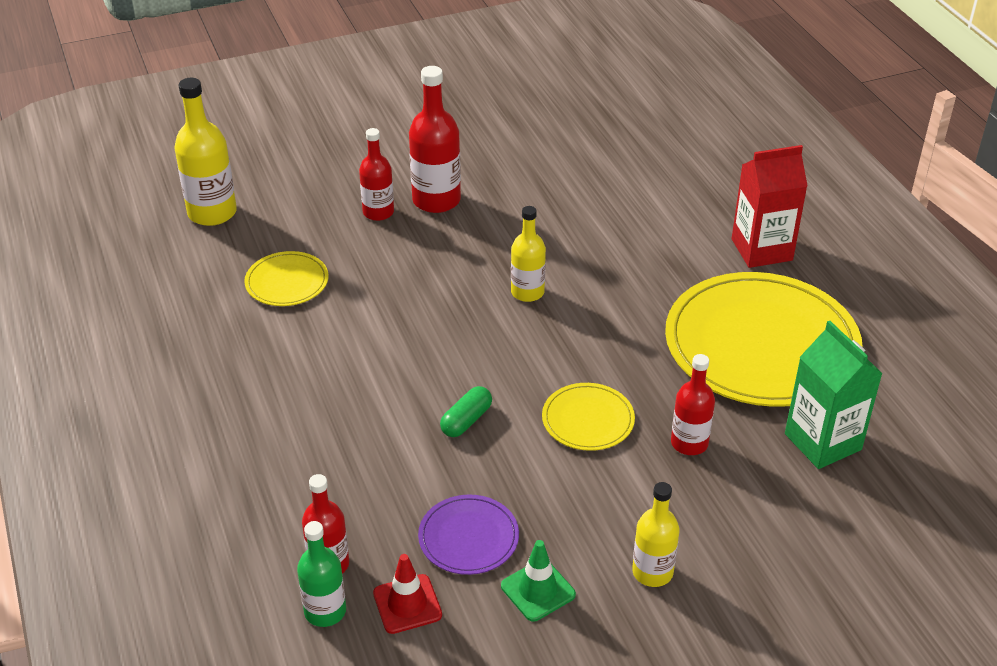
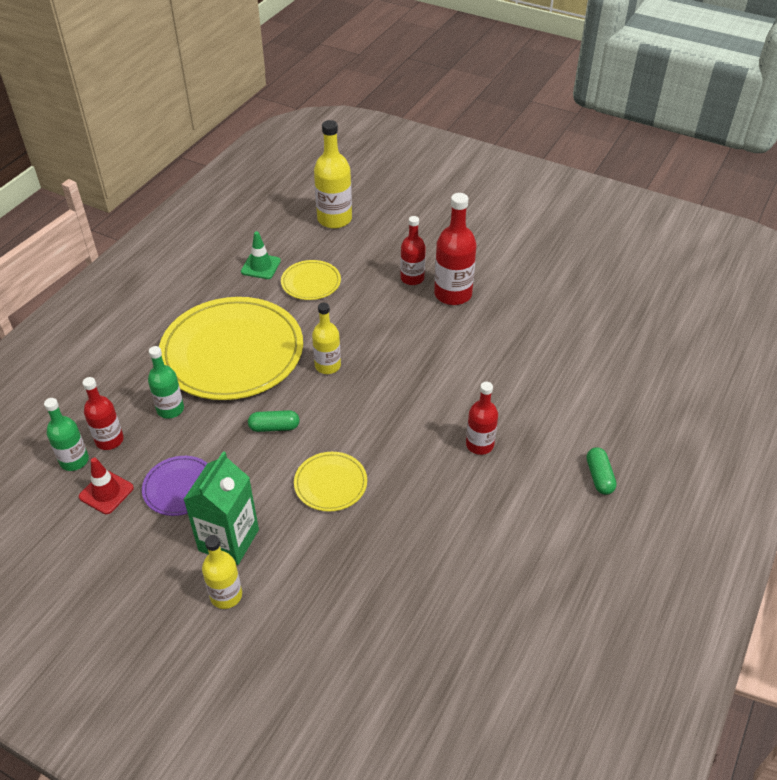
camera: 50 degrees right, 5 degrees up
(342, 489) = (170, 409): none -> green bottle
(527, 292) = (416, 385): yellow bottle -> yellow bottle (327, 366)
(538, 590) = (164, 546): green traffic cone -> green traffic cone (261, 266)
(689, 443) = (359, 548): red bottle -> red bottle (479, 444)
(761, 249) = (599, 477): red carton -> green capsule
(761, 345) = (497, 533): yellow plate -> yellow plate (232, 352)
(822, 442) = (434, 624): green carton -> green carton (229, 540)

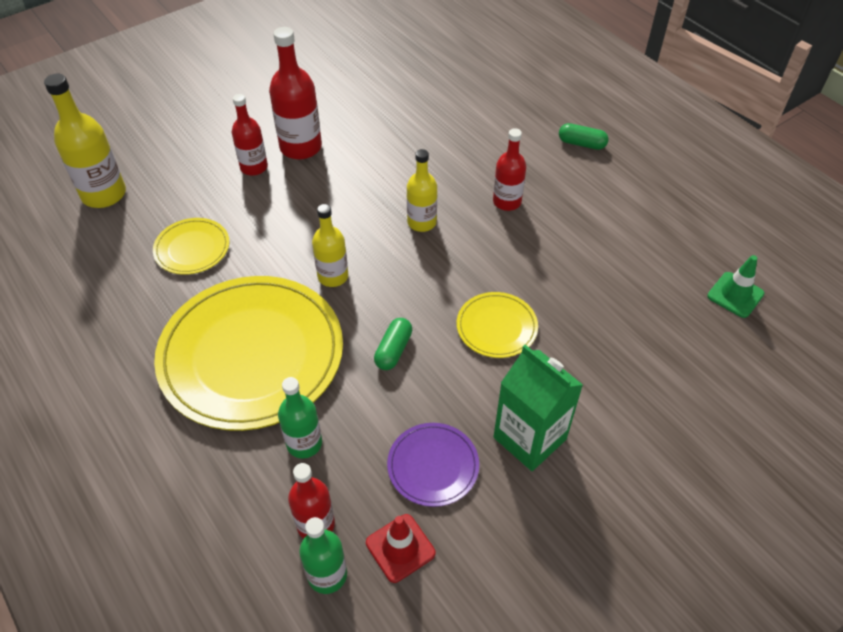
camera: 65 degrees left, 5 degrees up
(226, 595) = (601, 461): yellow bottle -> yellow bottle (422, 222)
(261, 266) = (126, 284): green traffic cone -> green traffic cone (735, 295)

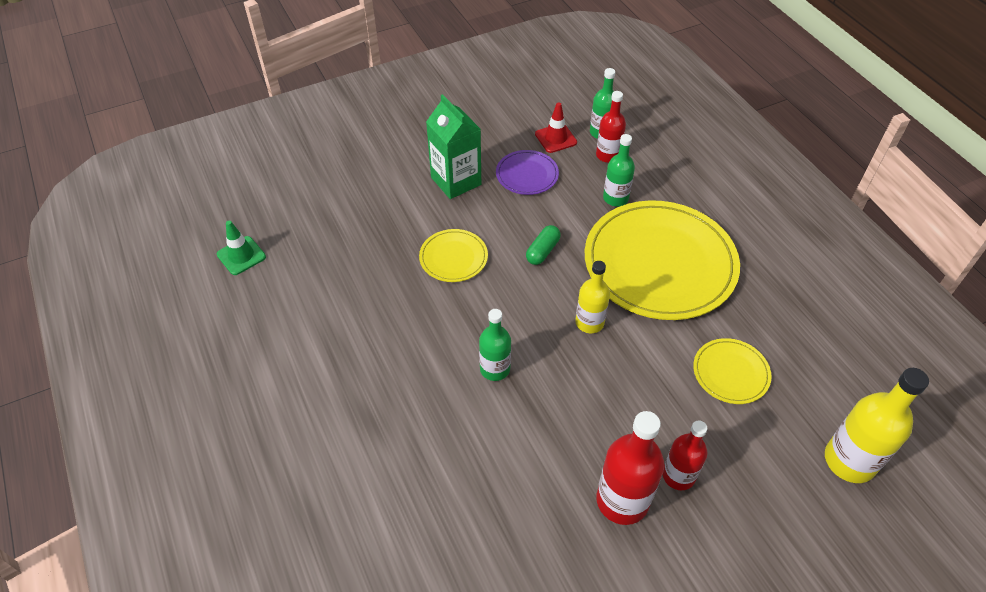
camera: 170 degrees left, 0 degrees up
(422, 222) = (495, 369): yellow bottle -> green bottle
(507, 202) = (399, 381): red bottle -> none
(581, 144) = (281, 450): green capsule -> none

